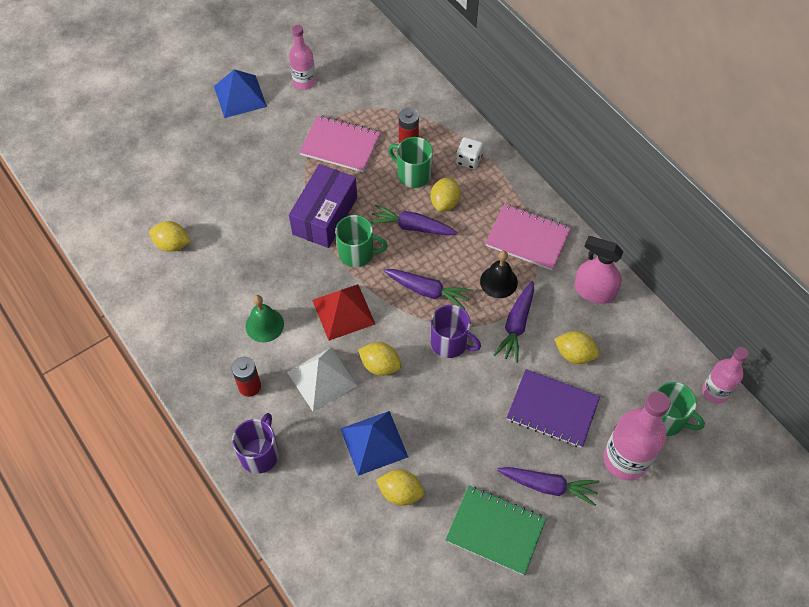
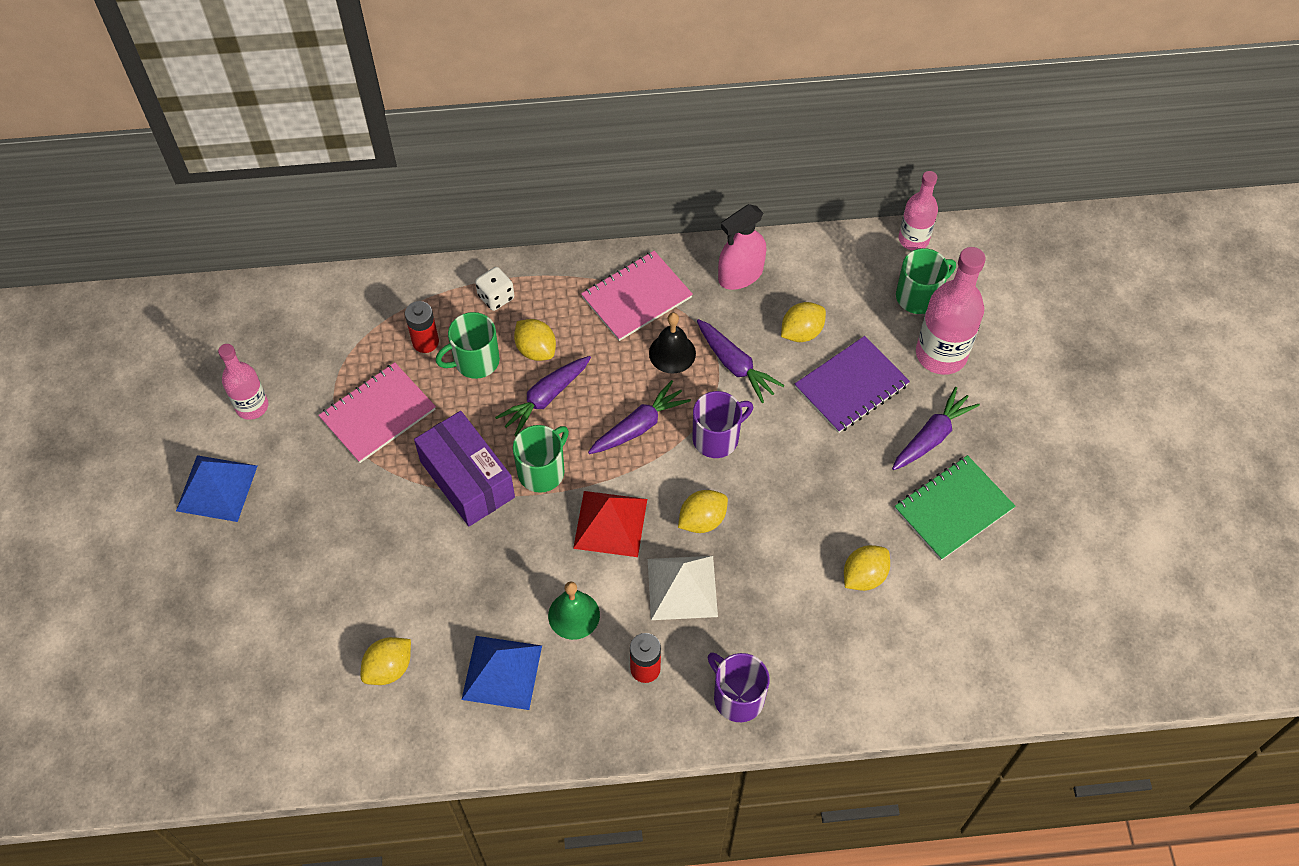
camera: 60 degrees left, 0 degrees up
(374, 442) = (791, 573): blue pyramid -> blue pyramid (502, 672)

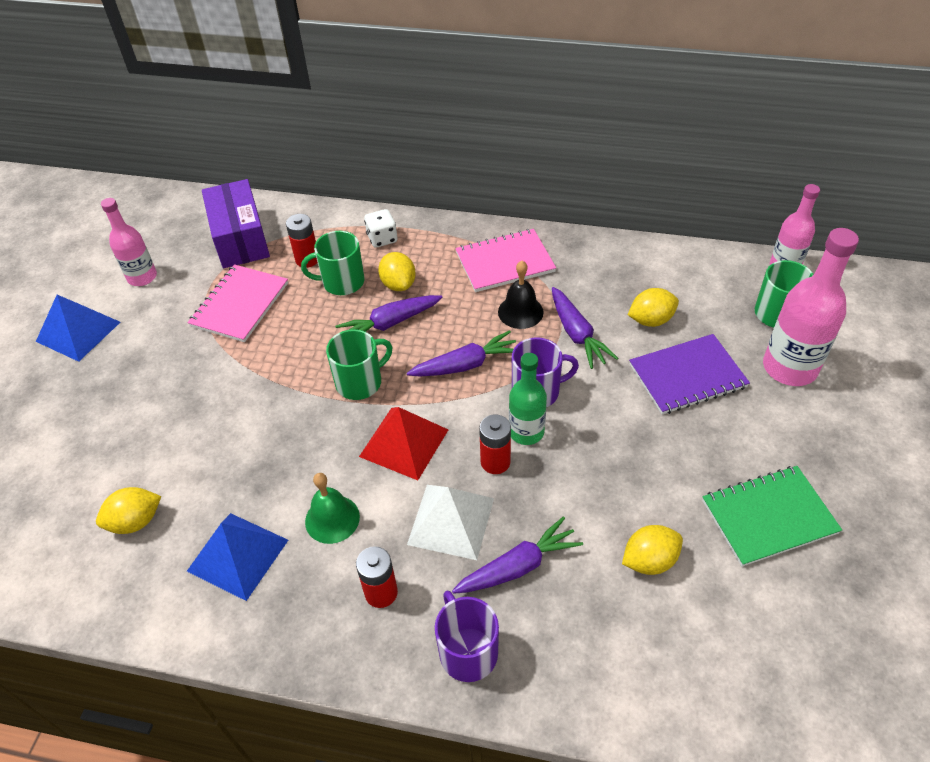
camera: 20 degrees right, 10 degrees down
(378, 414) = (240, 305): pink notebook -> pink notebook turned 45 degrees counterclockwise
(467, 479) = (290, 373): purple box -> purple box (240, 238)
(702, 520) = (495, 462): yellow lemon -> red battery
(720, 482) = (526, 432): none -> green bottle
(740, 274) = (607, 263): pink spray bottle -> none
(932, 436) = (761, 440): purple carrot -> purple carrot (518, 566)

